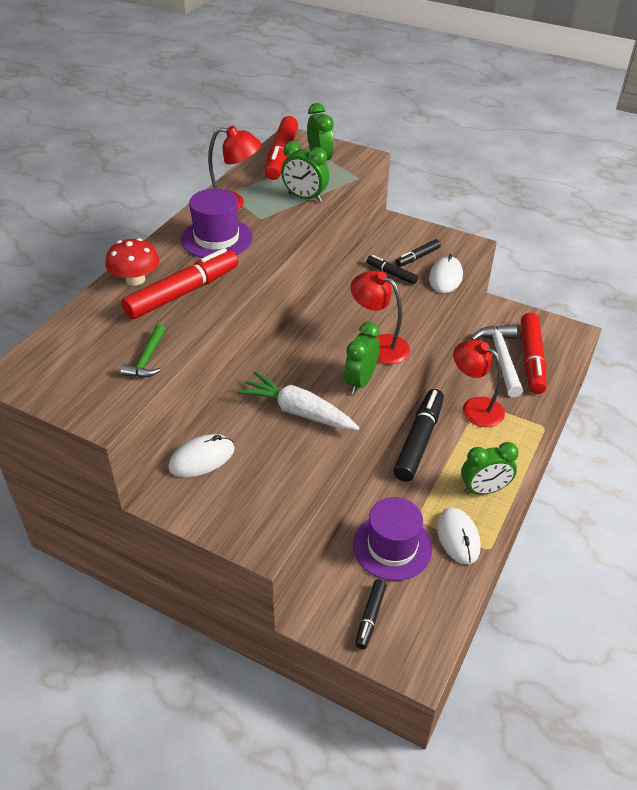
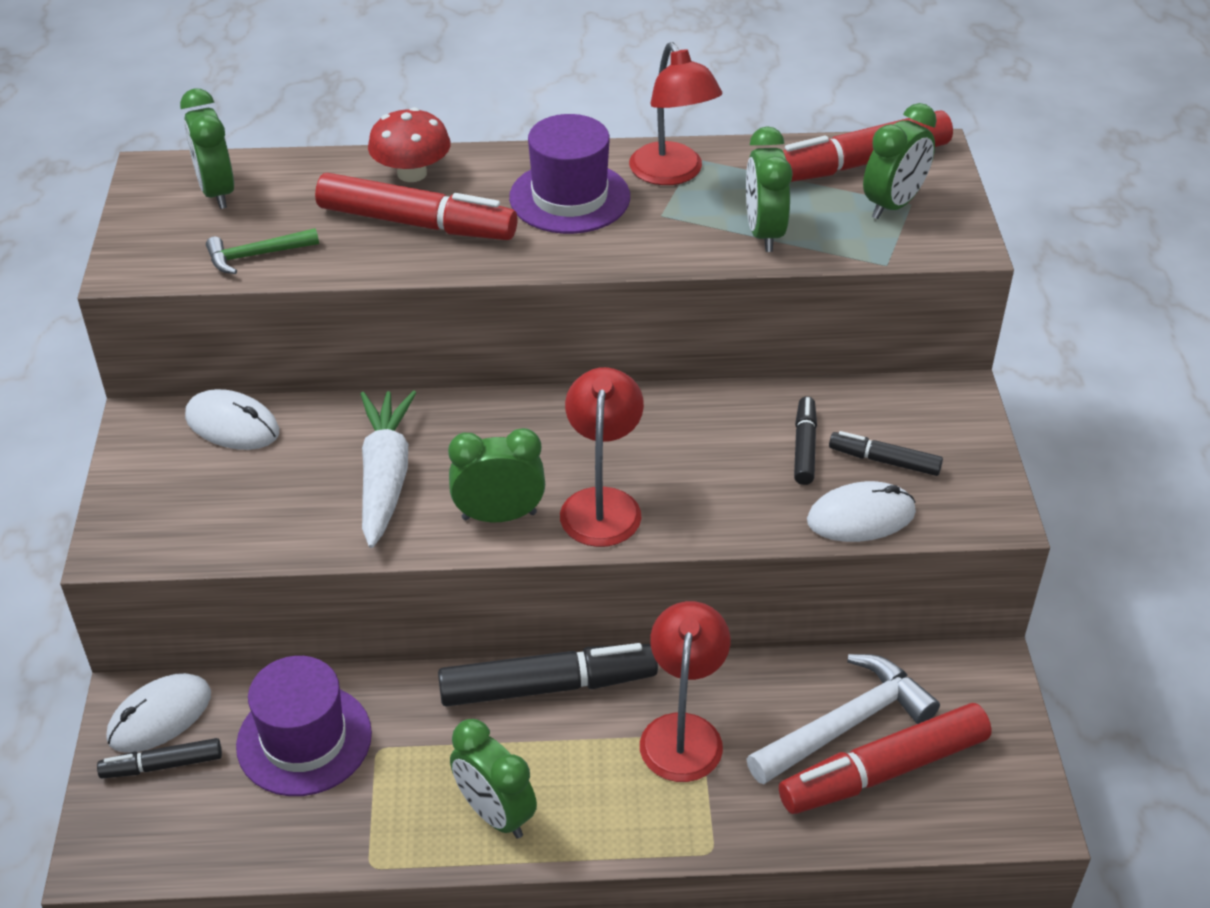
camera: 60 degrees right, 0 degrees up
(65, 356) = (217, 192): none -> green clock
(458, 537) = (370, 815): white mouse -> white mouse (160, 716)

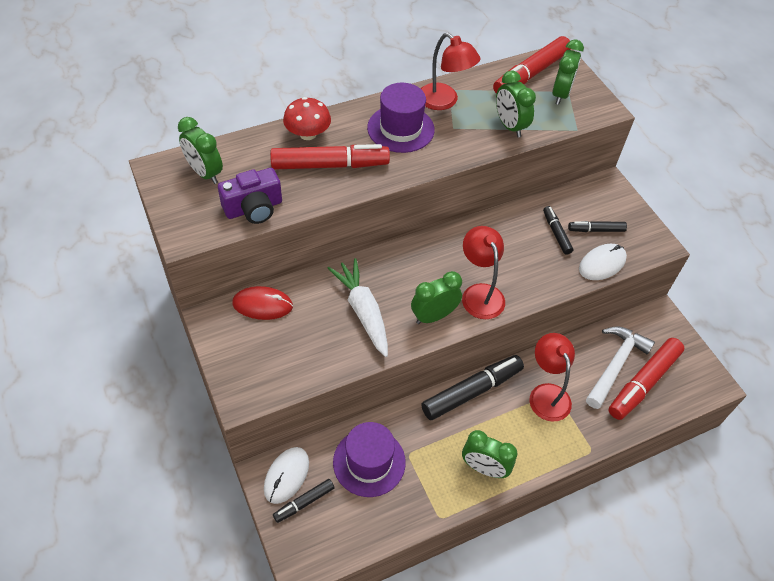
camera: 25 degrees left, 10 degrees up
(232, 425) = (262, 305): white mouse -> red mouse
(256, 255) = (254, 208): green hammer -> purple camera

